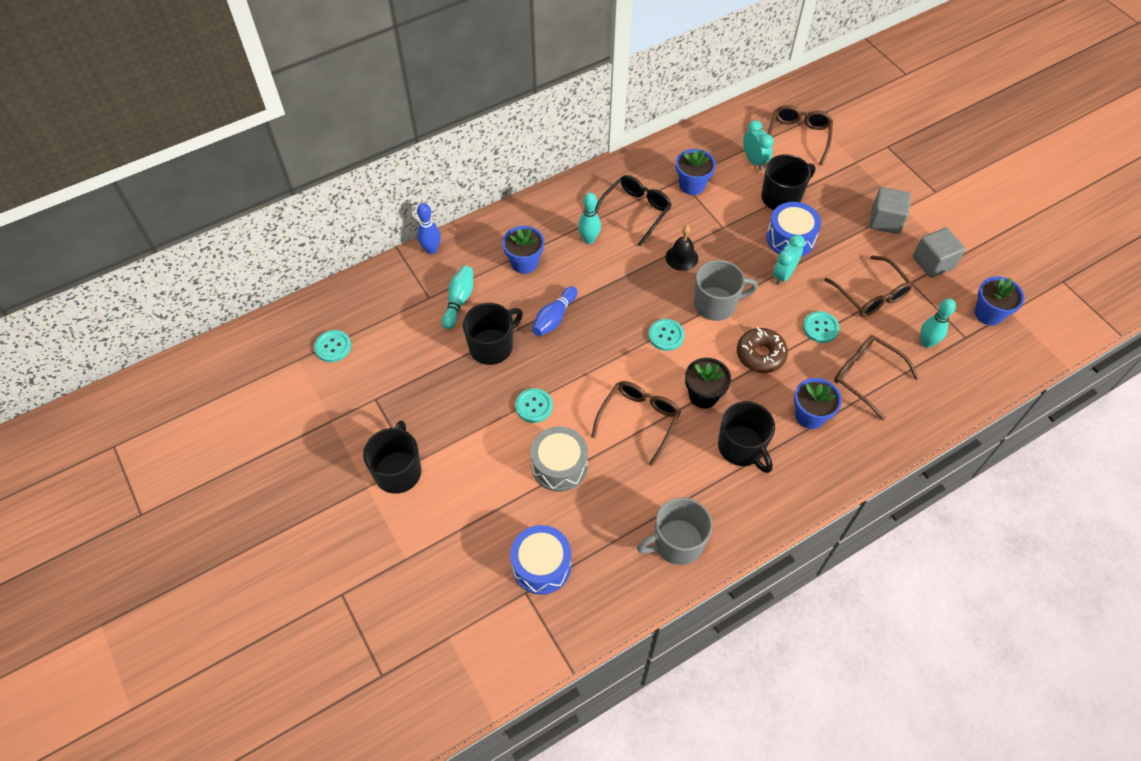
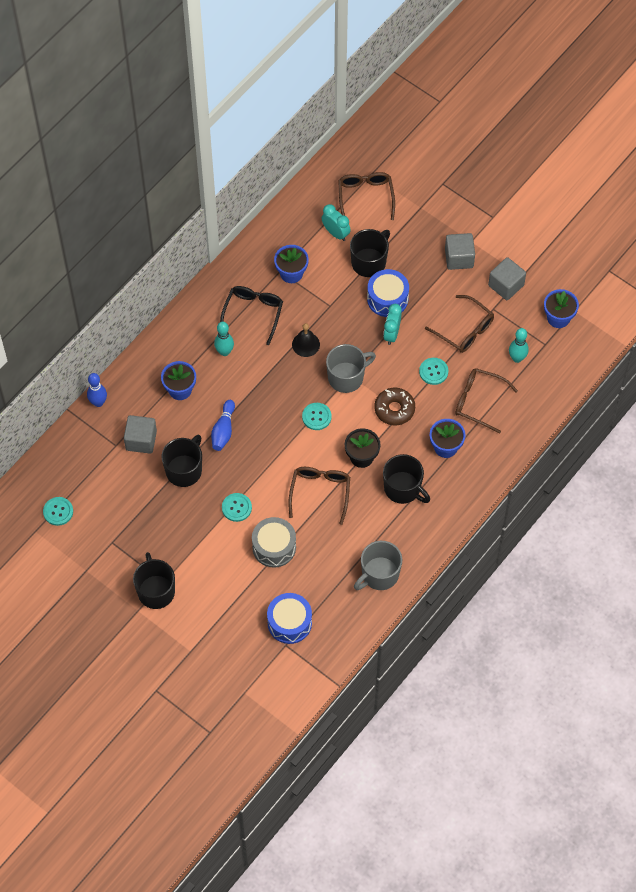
camera: 20 degrees left, 5 degrees up
(459, 301) = (141, 440): turquoise bowling pin -> grey cube

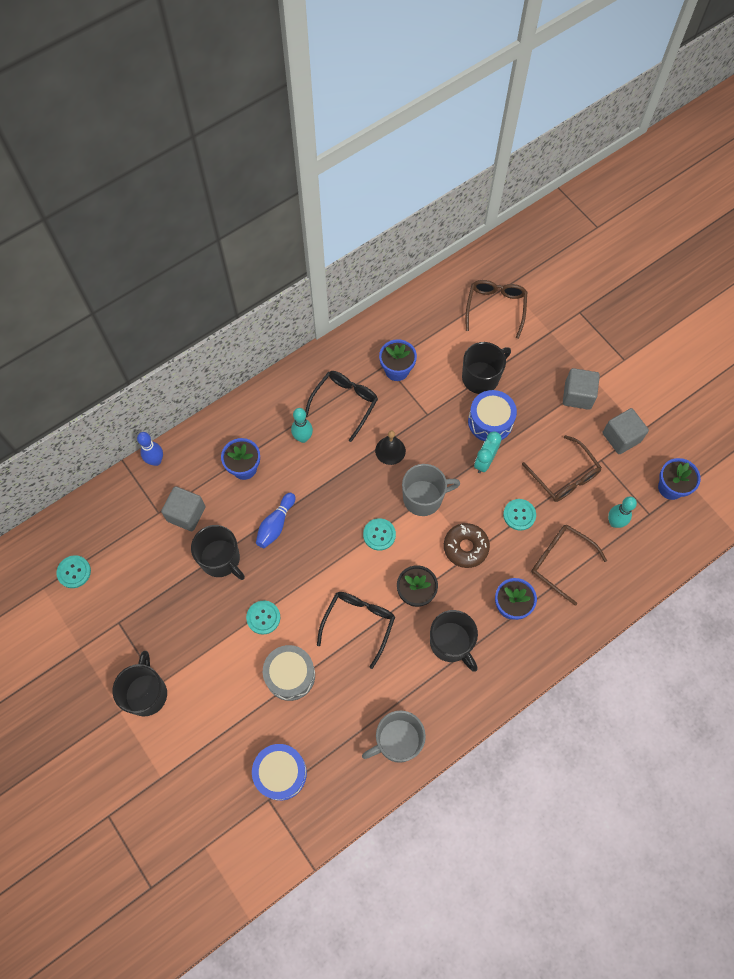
camera: 15 degrees right, 5 degrees up
(184, 470) = (221, 559): black mug -> black mug turned 90 degrees clockwise
(320, 492) = (358, 624): brown glasses -> black glasses
(335, 233) = (454, 338): turquoise clock -> none

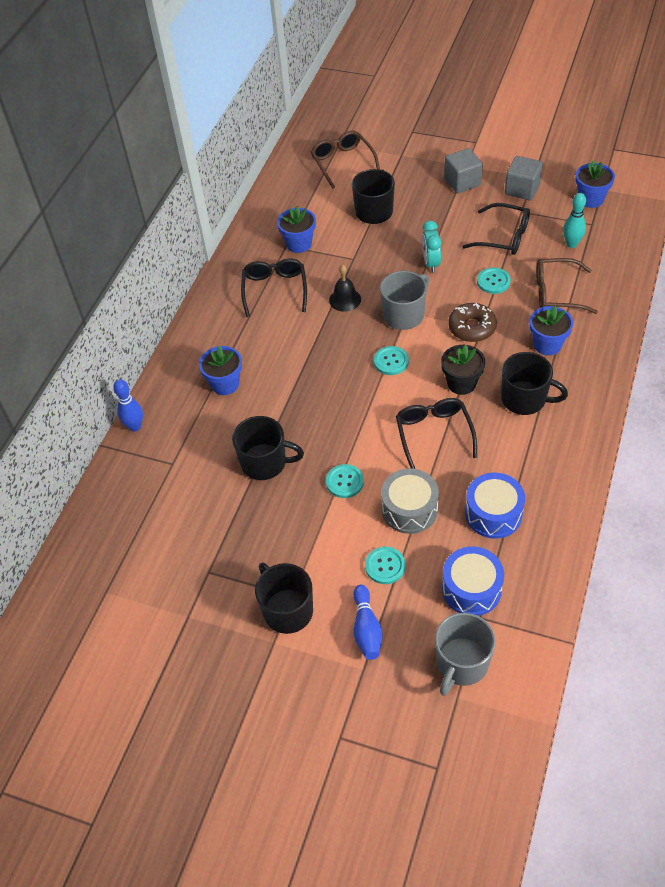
camera: 30 degrees left, 15 degrees down
(74, 572) = (127, 559): turquoise button -> turquoise button (385, 566)
(186, 514) = (200, 449): grey cube -> none
(276, 525) = (292, 408): blue bowling pin -> blue bowling pin (366, 629)
(303, 438) = (259, 333): turquoise bowling pin -> none
(397, 741) = (549, 496): grey mug -> grey mug (461, 663)
(490, 421) = (410, 235): blue drum -> blue drum (493, 514)
(564, 476) = (503, 237): brown glasses -> black glasses

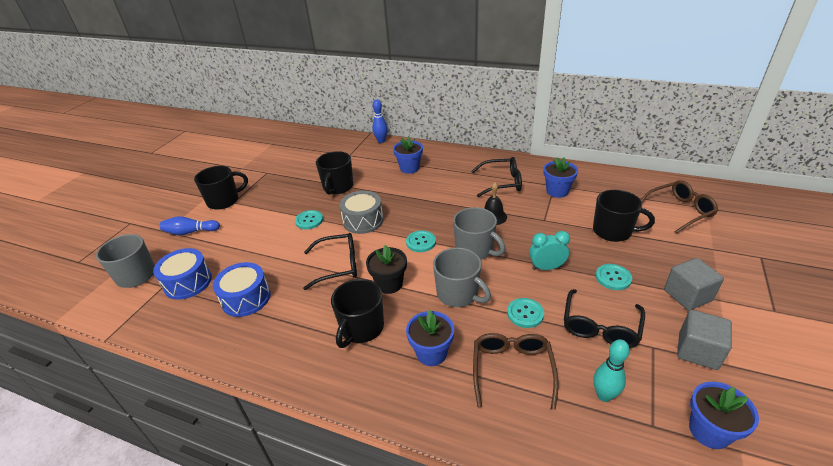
camera: 90 degrees right, 15 degrees down
(385, 566) = (231, 240): turquoise button -> turquoise button (613, 278)
(409, 509) = (272, 251): grey drum -> grey drum (363, 221)
(472, 327) = (458, 294): brown donut -> grey mug

